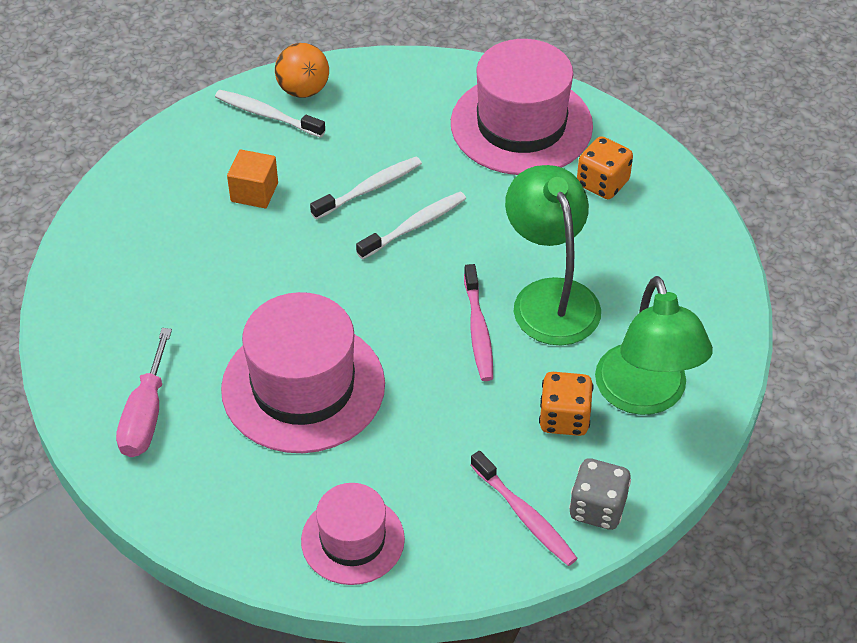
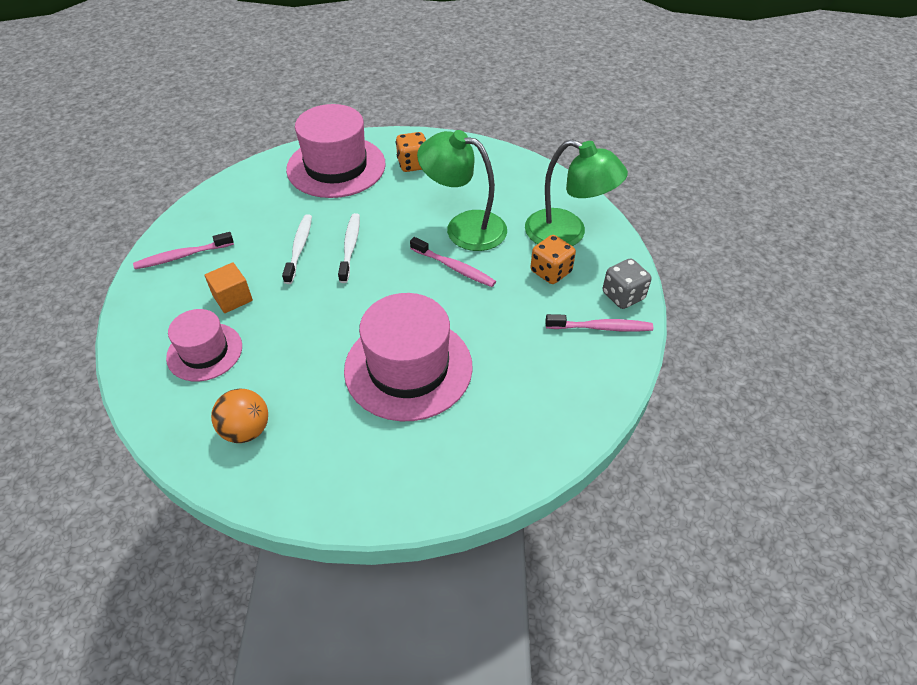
camera: 50 degrees left, 0 degrees up
(146, 415) = (340, 465): pink screwdriver -> none
(267, 115) = (183, 256): white toothbrush -> pink toothbrush
(303, 90) = (188, 230): orange ball -> orange ball (246, 430)
(352, 540) = (547, 415): pink hat -> pink hat (204, 352)

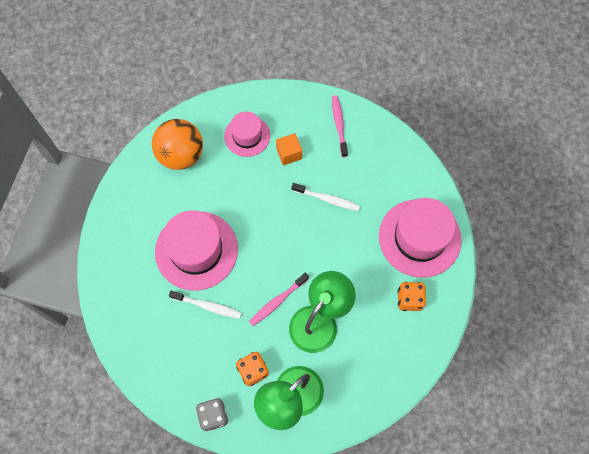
camera: 105 degrees right, 20 degrees up
(246, 430) = (181, 155): orange ball -> orange ball, size x1.61
(350, 247) = (319, 233): white toothbrush -> white toothbrush (207, 306)
(600, 327) = (189, 386): pink toothbrush -> none

